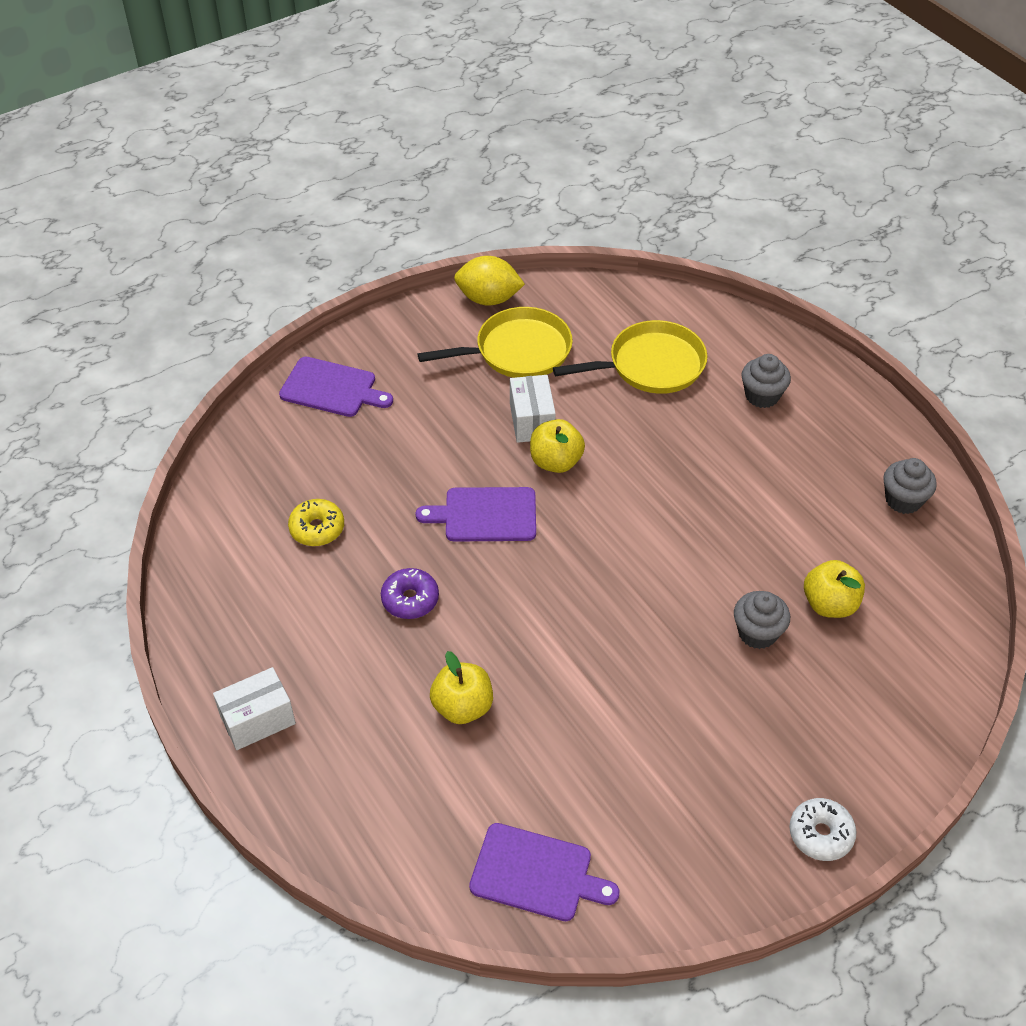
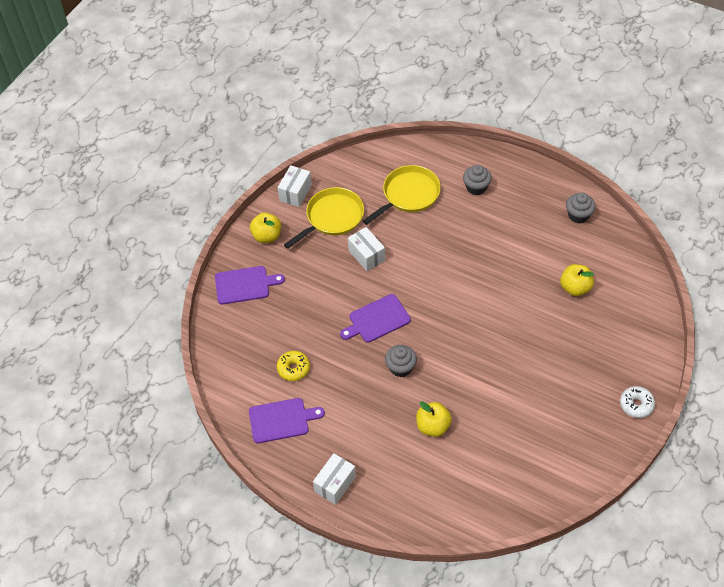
camera: 25 degrees left, 5 degrees up
(410, 599) = (369, 384): purple donut -> none
(488, 299) = (295, 193): yellow lemon -> white box
(536, 874) = (521, 489): purple cutting board -> purple cutting board (282, 420)
(556, 462) = (394, 273): yellow apple -> yellow apple (267, 236)
(757, 633) = (550, 319): grey cupcake -> grey cupcake (400, 367)

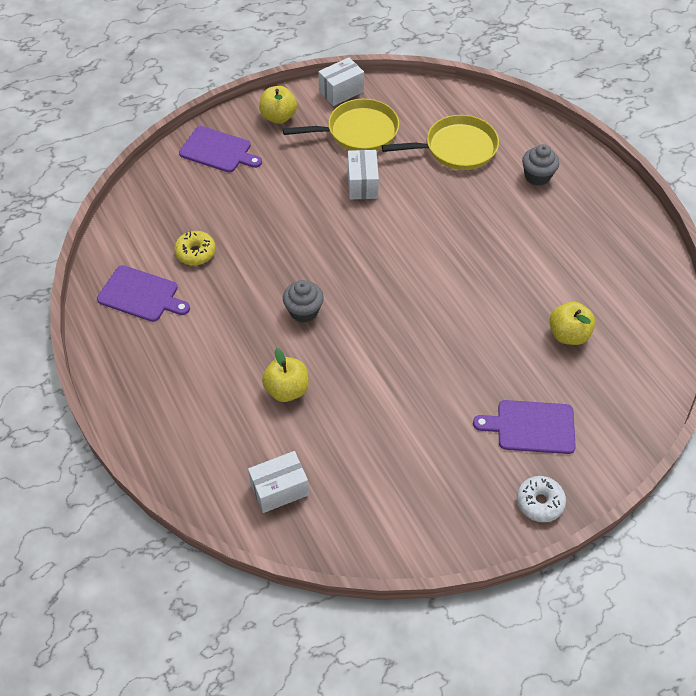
camera: 30 degrees right, 0 degrees up
(335, 484) = (137, 388): white box -> white box (279, 489)
(377, 319) = (320, 251): purple cutting board -> purple cutting board (531, 427)
(578, 215) = (634, 261): grey cupcake -> none

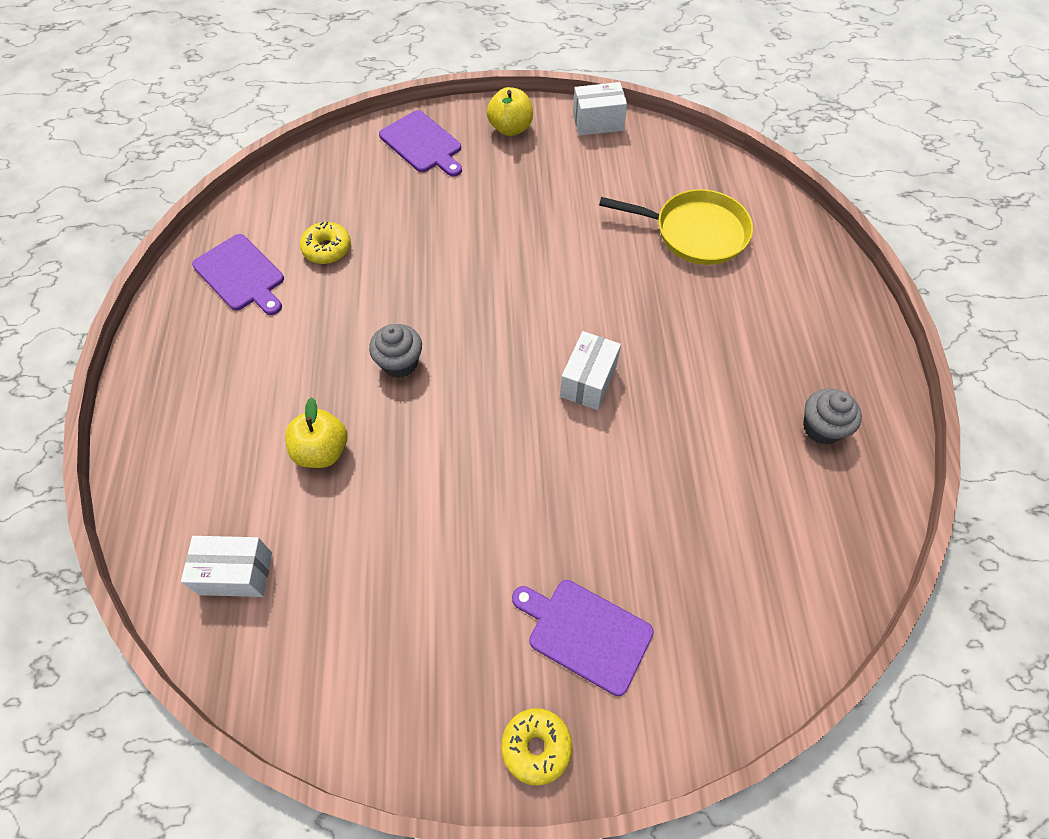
camera: 25 degrees right, 5 degrees up
(358, 131) = (590, 174): yellow pan -> none
(362, 184) = (558, 236): white box -> white box (588, 381)
(537, 176) = (778, 302): grey cupcake -> grey cupcake (821, 428)
(539, 502) = (536, 747): white donut -> yellow donut
(568, 334) = (705, 526): yellow apple -> none

